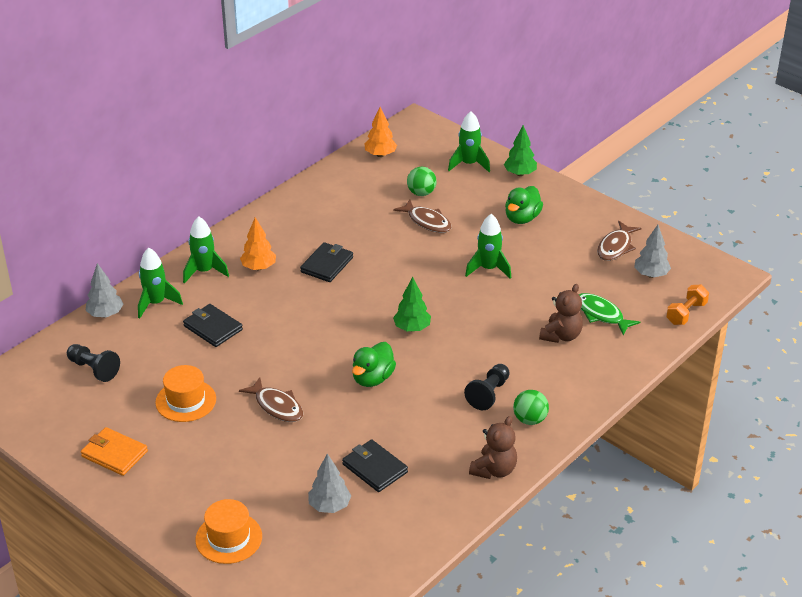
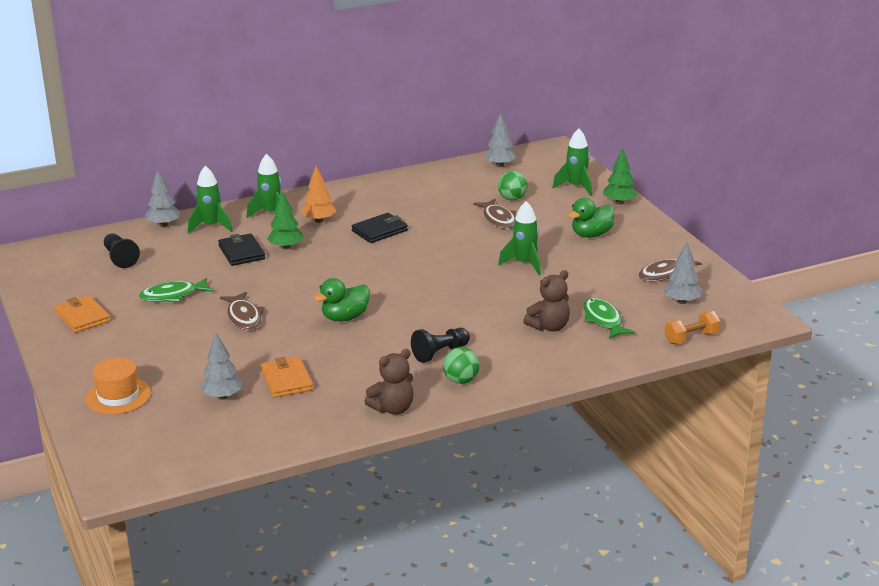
camera: 25 degrees right, 10 degrees down
(186, 401) = (172, 295): orange hat -> green fish
(374, 468) = (286, 380): black wallet -> orange wallet
(380, 155) = (499, 165): orange tree -> grey tree
(412, 328) = (414, 290): green tree -> green tree (286, 247)

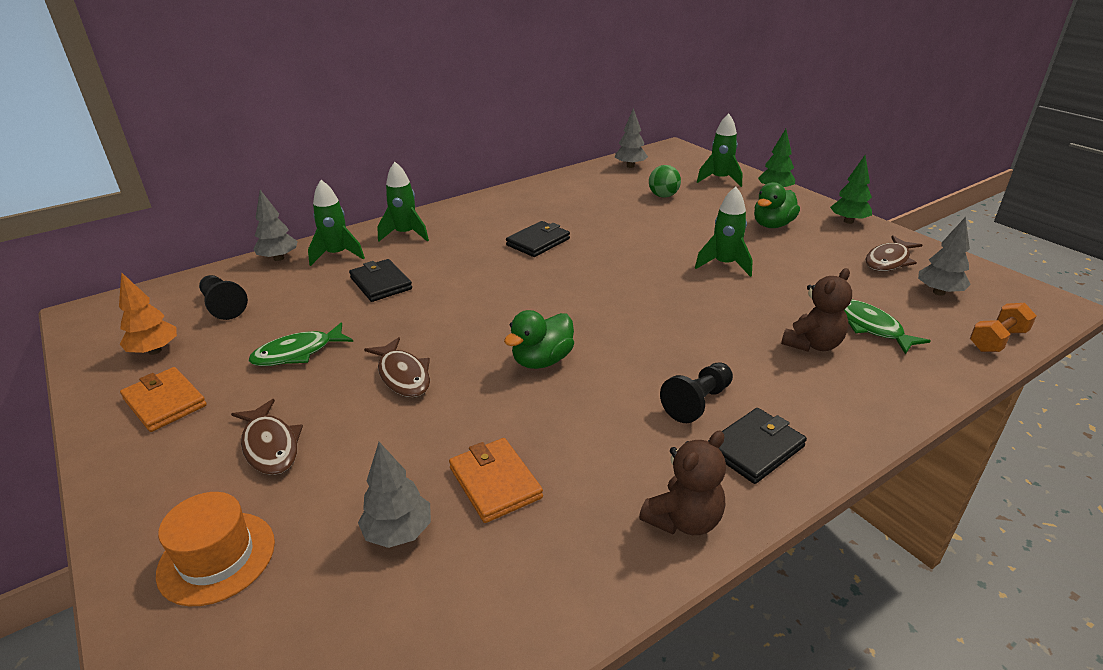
camera: 10 degrees left, 5 degrees up
(286, 247) = (434, 272): green tree -> green tree (848, 221)
(319, 220) = (464, 237): orange tree -> orange tree (155, 351)
(461, 381) = (755, 448): green ball -> black wallet
(498, 219) = (663, 218): brown fish -> brown fish (270, 446)

